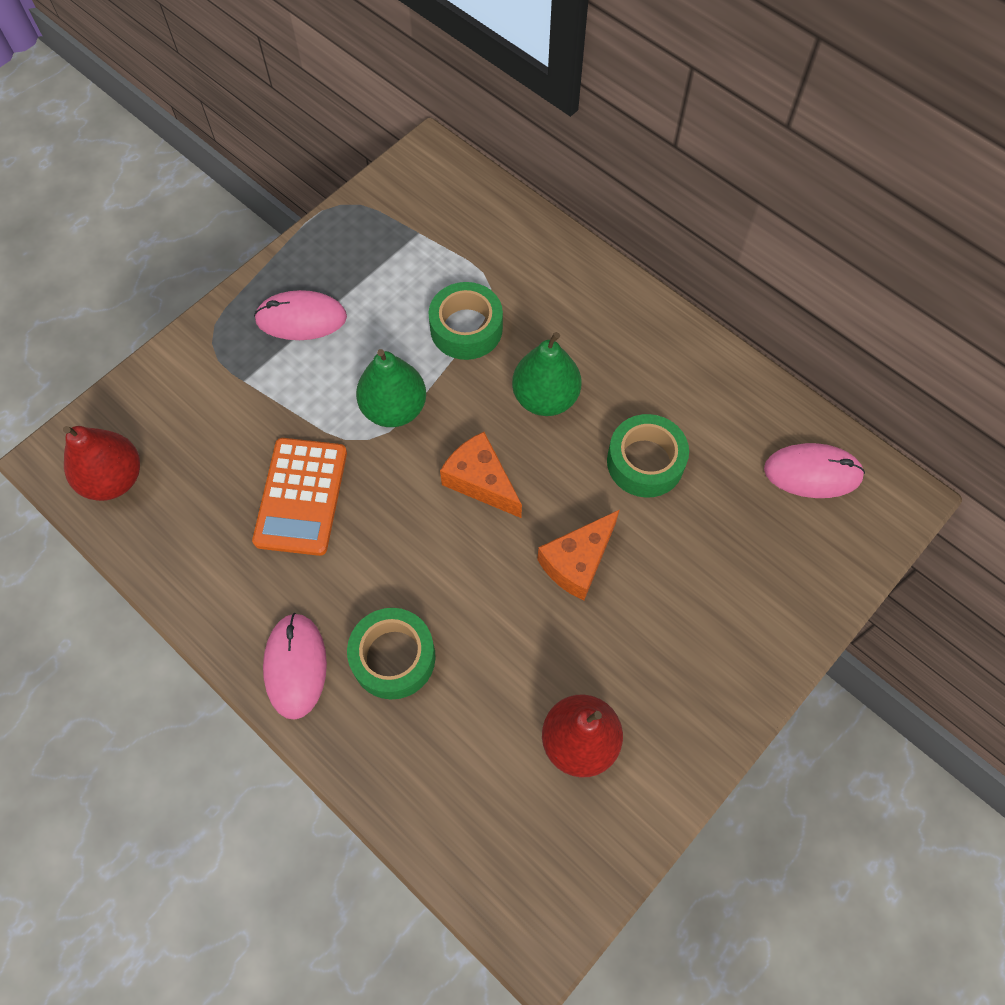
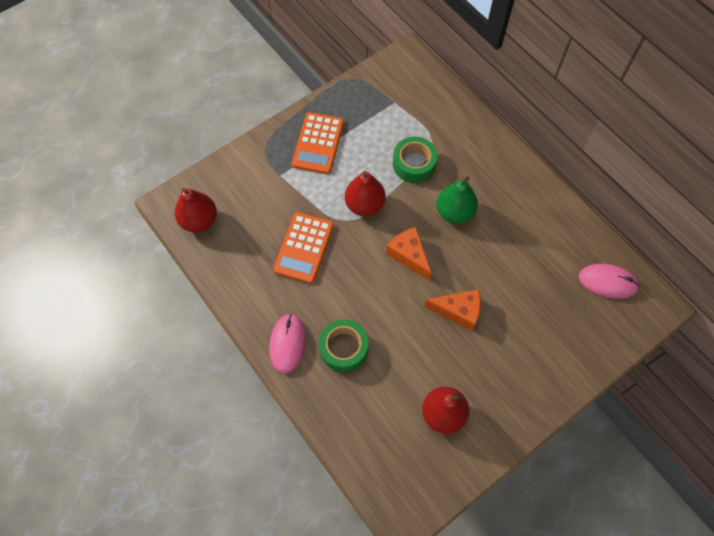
camera: 10 degrees right, 0 degrees up
(301, 318) = (318, 143): pink mouse -> orange calculator
(394, 408) = (364, 205): green pear -> red pear
(577, 562) = (458, 311): orange cheese -> orange cheese turned 135 degrees counterclockwise
(645, 462) = (508, 259): green tape -> none

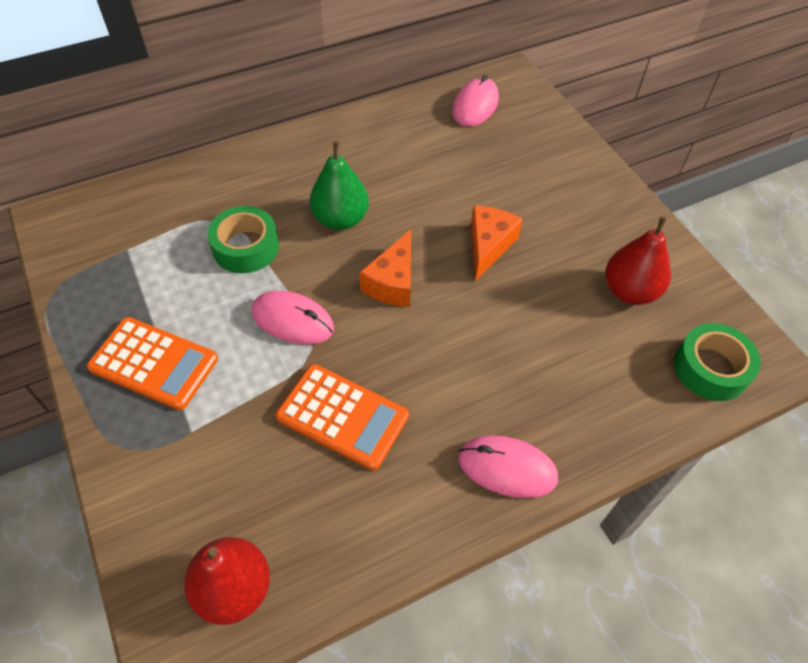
camera: 80 degrees left, 10 degrees down
(343, 348) = (524, 390): green tape -> green tape (710, 368)
(364, 205) = (292, 320): red pear -> pink mouse
(409, 255) = (393, 282): orange cheese -> orange cheese turned 45 degrees counterclockwise

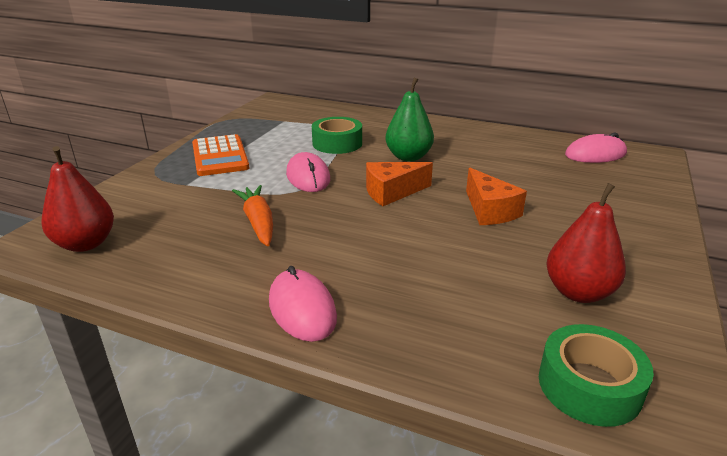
camera: 50 degrees right, 25 degrees down
(342, 416) = (258, 222): orange calculator -> orange carrot
(488, 246) = (489, 211): orange cheese -> orange cheese turned 90 degrees clockwise

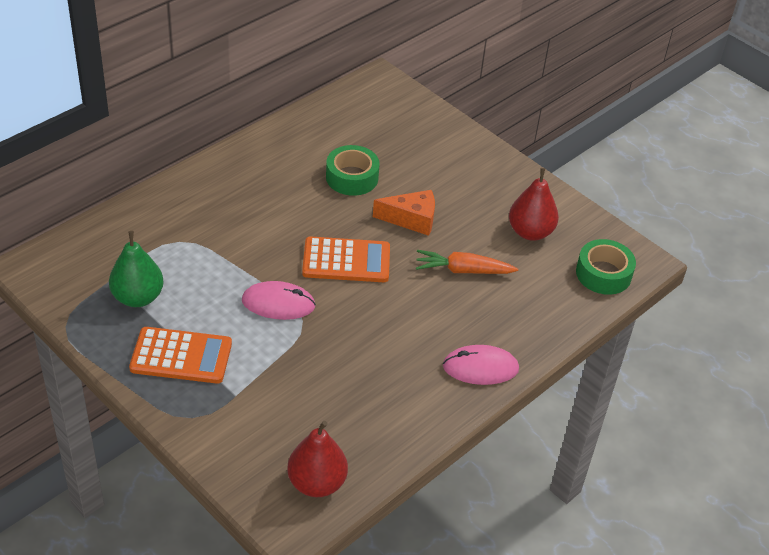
camera: 70 degrees left, 15 degrees up
(258, 222) = (347, 361): orange carrot -> orange carrot (463, 270)
(337, 143) = (214, 258): green tape -> green tape (352, 177)
(392, 192) = (346, 261): orange cheese -> orange calculator
(408, 157) = (283, 221): green pear -> green pear (138, 297)
(595, 154) = (358, 109): pink mouse -> none

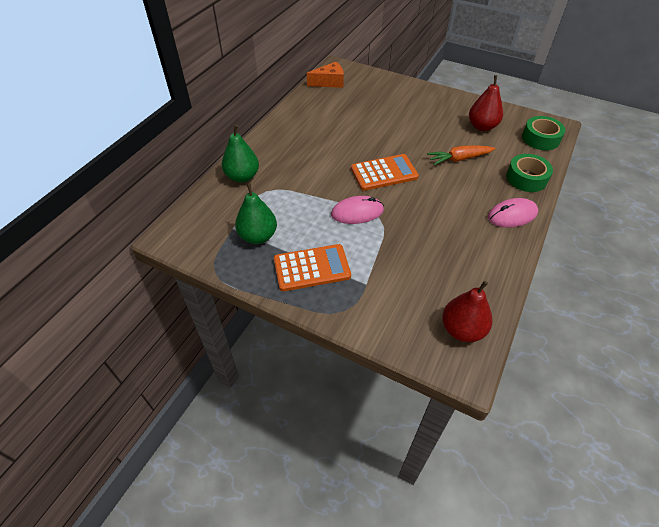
camera: 15 degrees left, 5 degrees up
(159, 213) = (242, 177): none -> green pear
(352, 177) = (355, 123): green tape -> green tape (526, 178)
(411, 219) = (407, 138): orange cheese -> orange cheese (329, 82)

